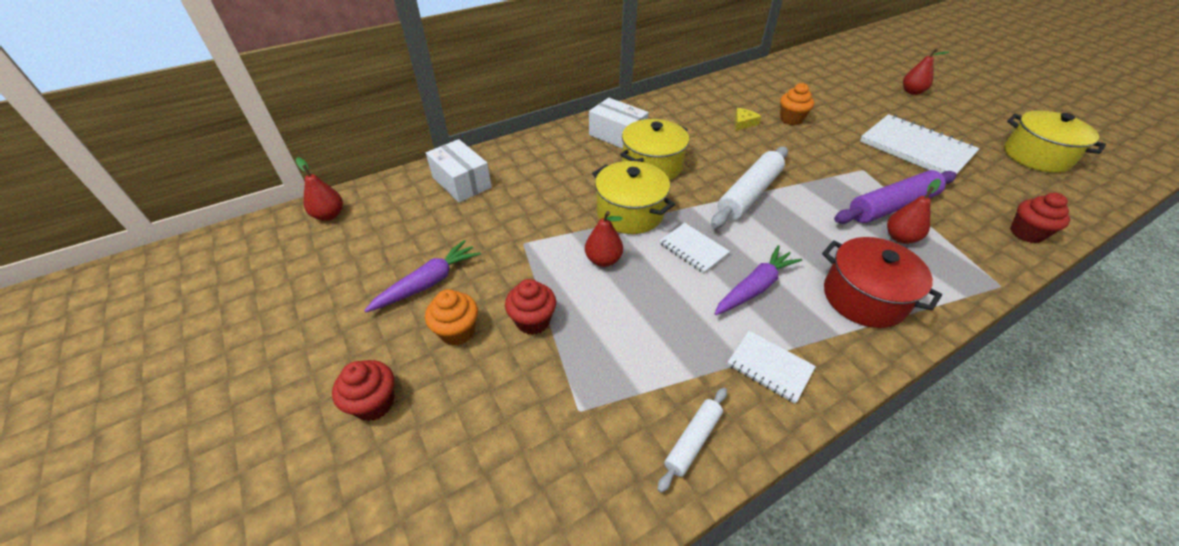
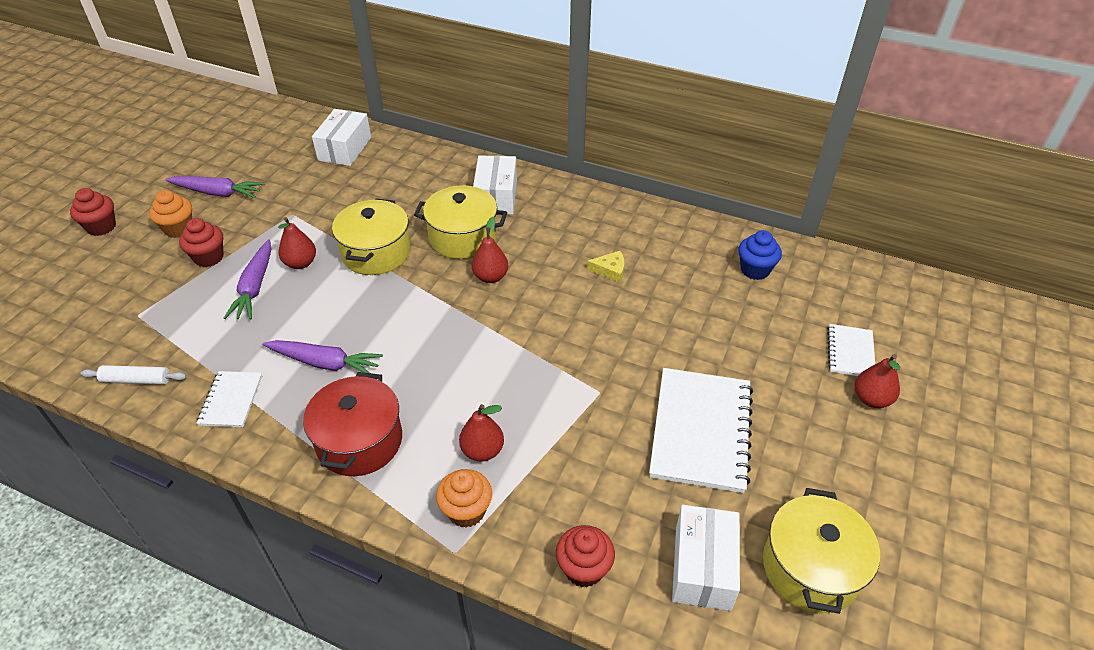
camera: 55 degrees right, 0 degrees up
(329, 215) = (258, 115): red pear -> red pear (490, 277)
(612, 301) = (255, 287): none -> purple carrot
(693, 249) = (352, 308): white notebook -> white notebook (850, 352)
(749, 194) = (469, 316): white rolling pin -> none
(782, 80) = (755, 270): none -> blue cupcake
(791, 119) = (659, 304): orange cupcake -> orange cupcake (466, 511)
(891, 206) = (540, 432): purple rolling pin -> none
(1031, 189) = (702, 567): none -> white box

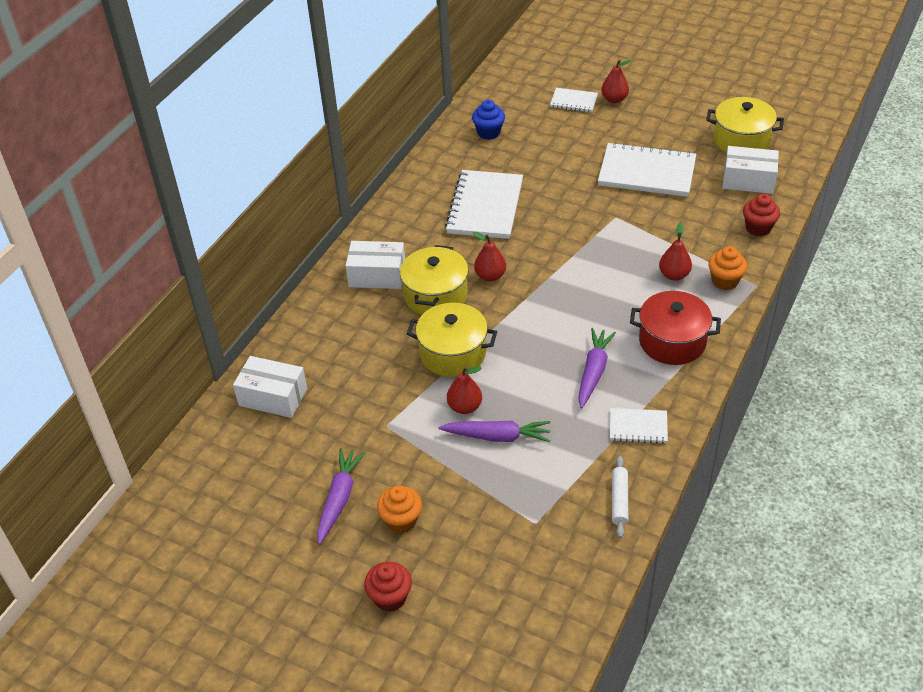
camera: 85 degrees left, 0 degrees up
(209, 257) = (451, 483): red cupcake -> none
(610, 270) = (485, 207): yellow cheese -> white notebook

